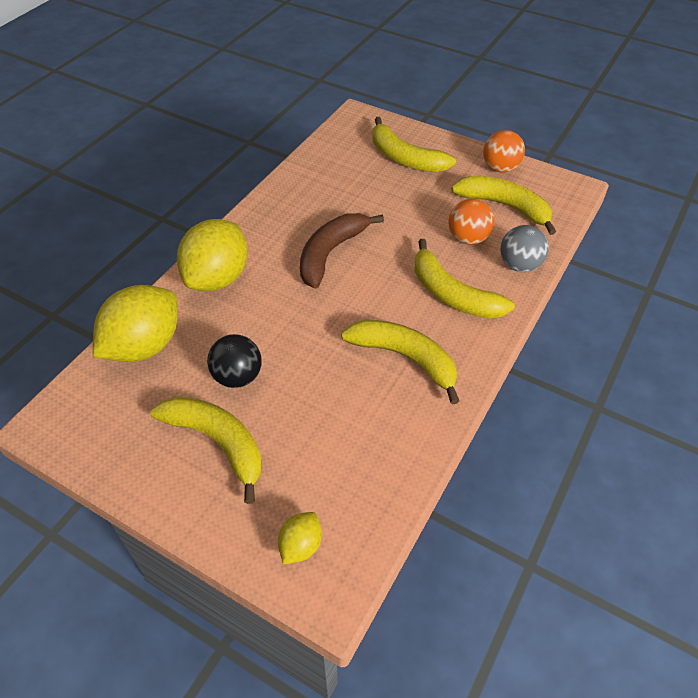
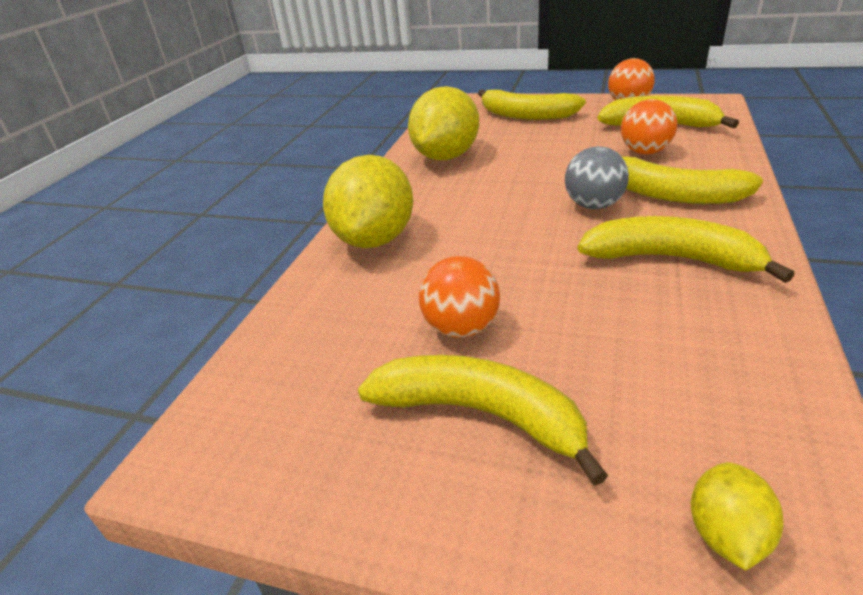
camera: 10 degrees left, 15 degrees down
(144, 346) = (307, 325): yellow lemon -> yellow lemon (446, 157)
(237, 376) = (461, 328): black ball -> orange ball
(330, 253) = (501, 192): brown banana -> none
(519, 265) = (721, 159): grey ball -> grey ball (593, 205)

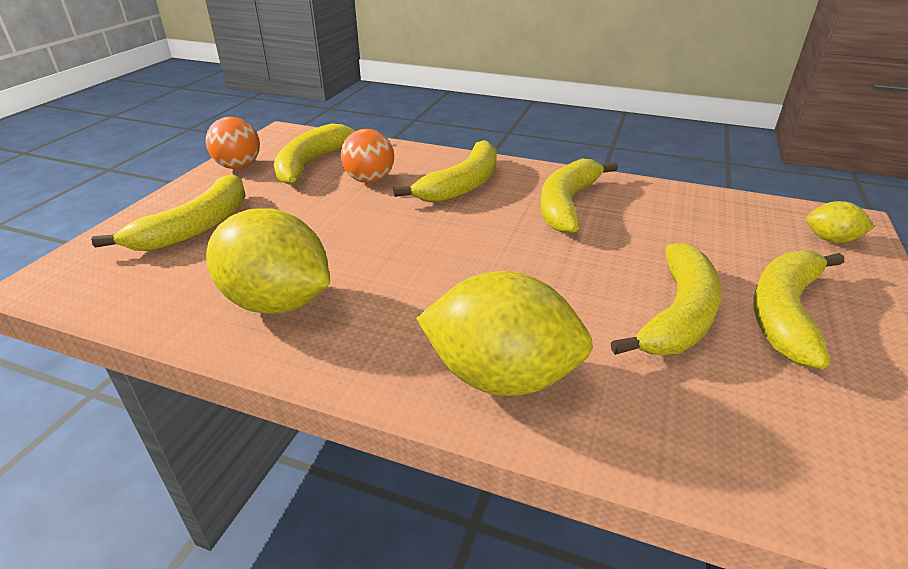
camera: 90 degrees left, 0 degrees up
(461, 328) = (678, 315): orange ball -> yellow banana
(593, 205) = (468, 220): grey ball -> none

